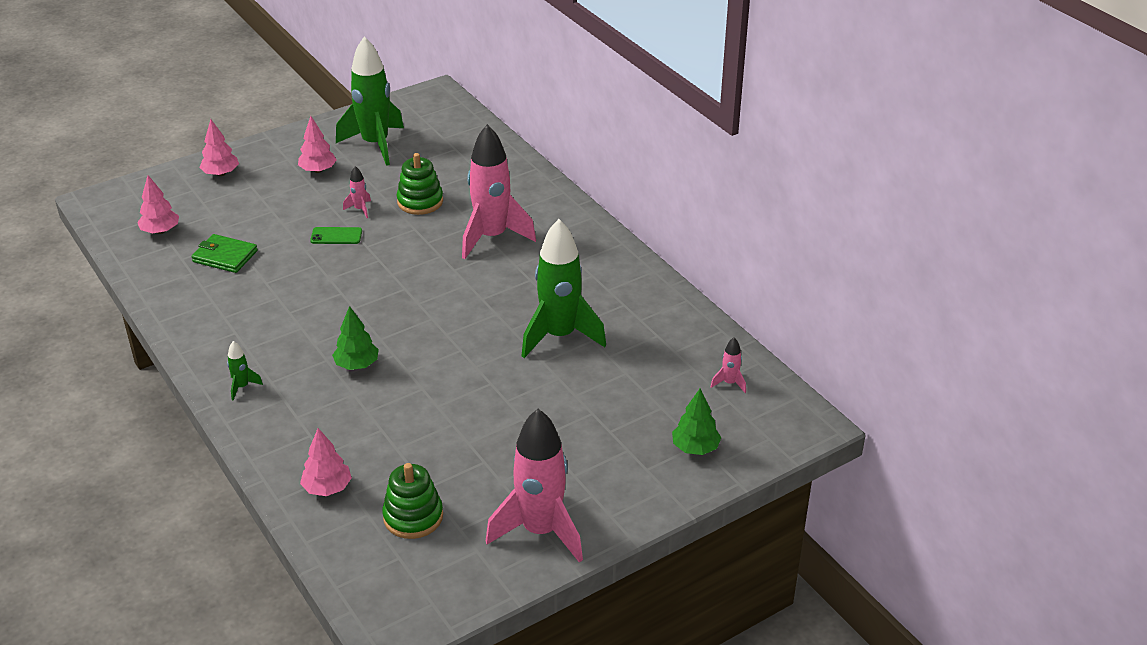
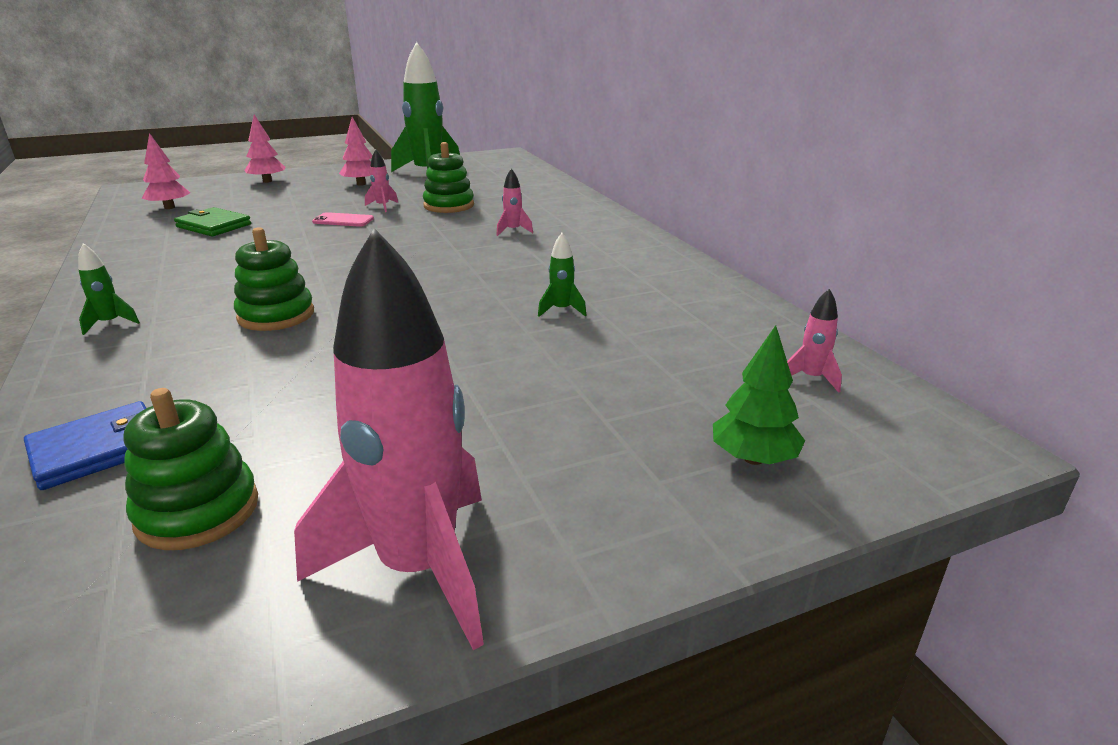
camera: 10 degrees right, 10 degrees down
(327, 488) = (98, 449): pink tree -> blue wallet
(336, 236) = (343, 220): green phone -> pink phone
(357, 365) = (276, 315): green tree -> green stacking toy
(492, 237) = (513, 231): pink rocket -> pink rocket, size x0.40
(559, 336) = (561, 310): green rocket -> green rocket, size x0.40

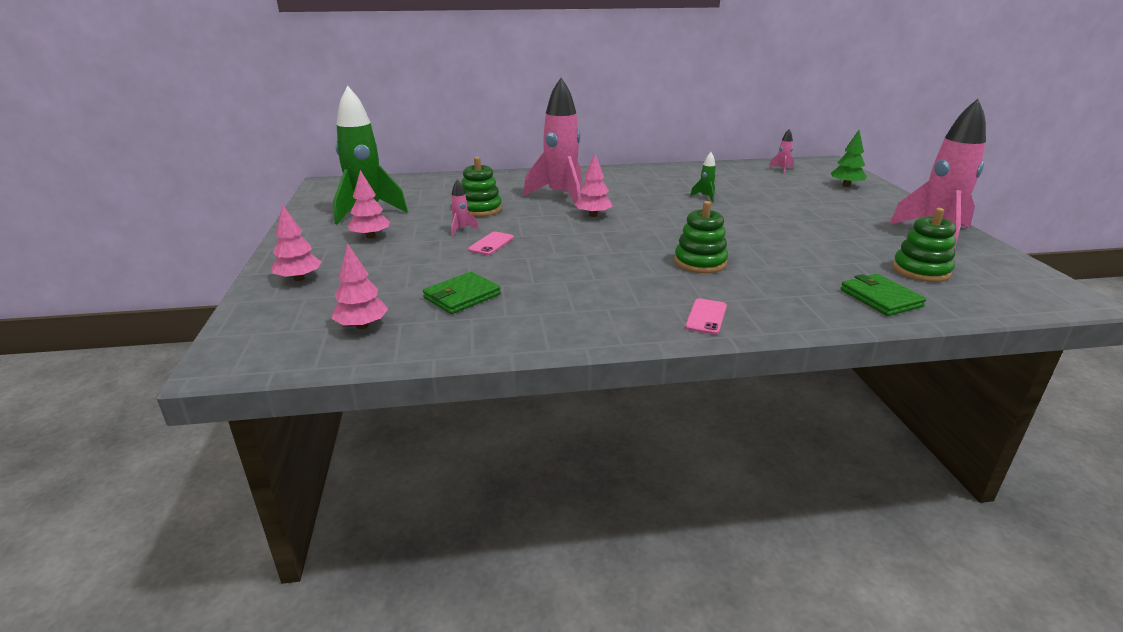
camera: 75 degrees left, 0 degrees up
(98, 449) = (880, 298): blue wallet -> green wallet
(110, 323) = (706, 317): green rocket -> pink phone
(446, 251) = (593, 215): none -> pink tree
(513, 231) = (561, 196): pink rocket -> pink rocket, size x2.47

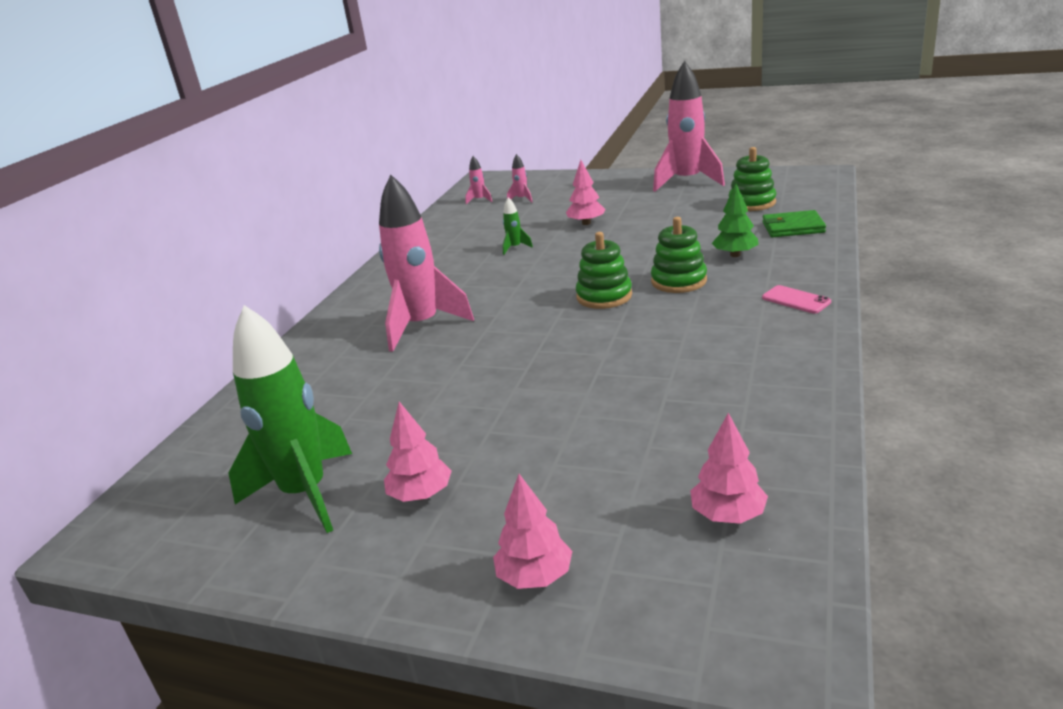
camera: 60 degrees left, 0 degrees up
(461, 230) = (468, 411): pink rocket -> pink rocket (522, 199)
(462, 296) = (681, 430): green wallet -> none
(480, 209) = (406, 389): green stacking toy -> green stacking toy (604, 296)
(491, 244) = (536, 393): pink phone -> none
(593, 215) = (505, 315): pink tree -> pink tree (586, 223)
(846, 185) = (552, 185): green tree -> green tree (735, 255)

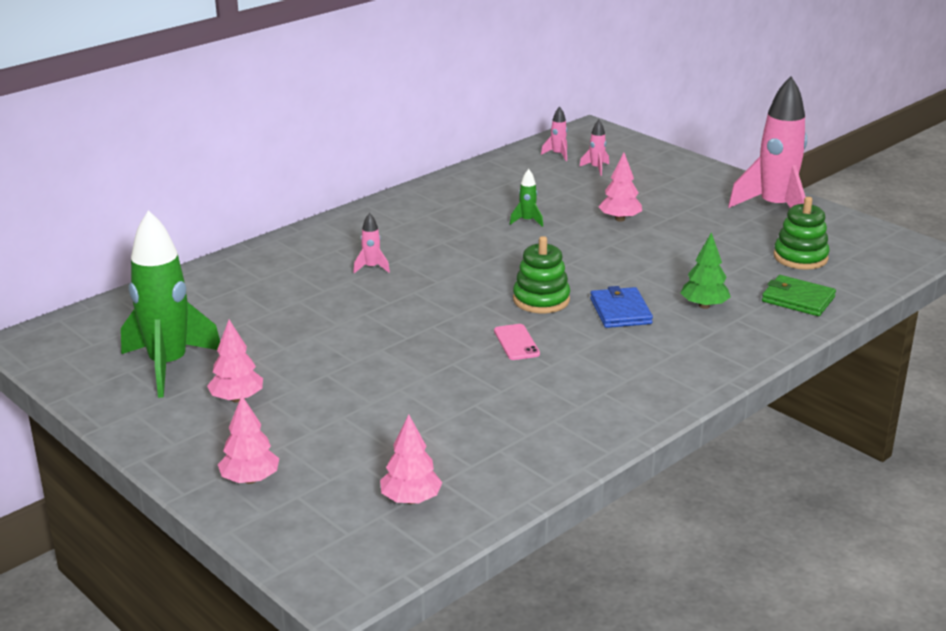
camera: 25 degrees right, 0 degrees up
(422, 326) = (371, 268): pink rocket -> pink rocket, size x0.40
(679, 281) = (620, 311): green stacking toy -> blue wallet
(796, 300) = (691, 369): pink phone -> pink phone (516, 342)

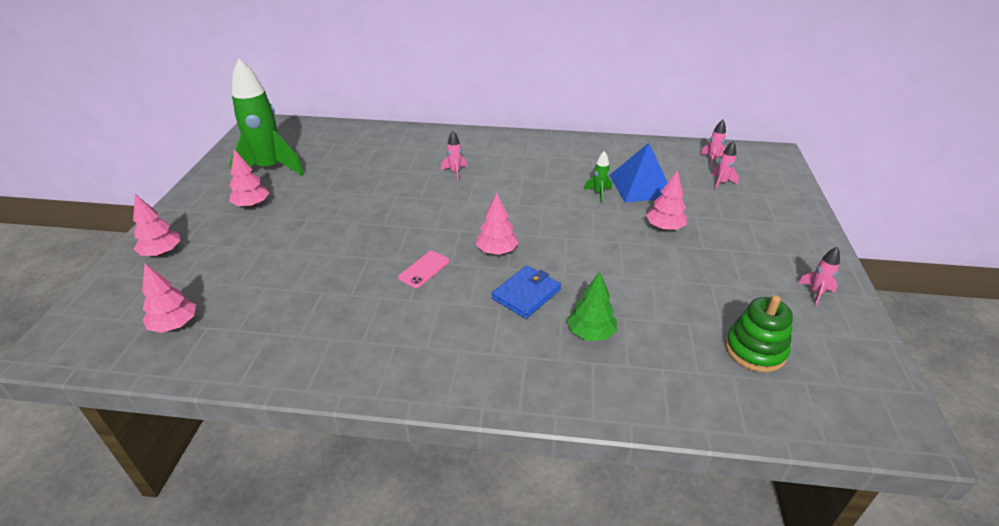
camera: 50 degrees right, 10 degrees up
(541, 300) = (497, 251): green stacking toy -> pink tree
(546, 199) = (641, 186): none -> blue pyramid
(775, 208) = (816, 293): pink rocket -> pink rocket, size x0.40
(798, 299) = (678, 384): green wallet -> none

